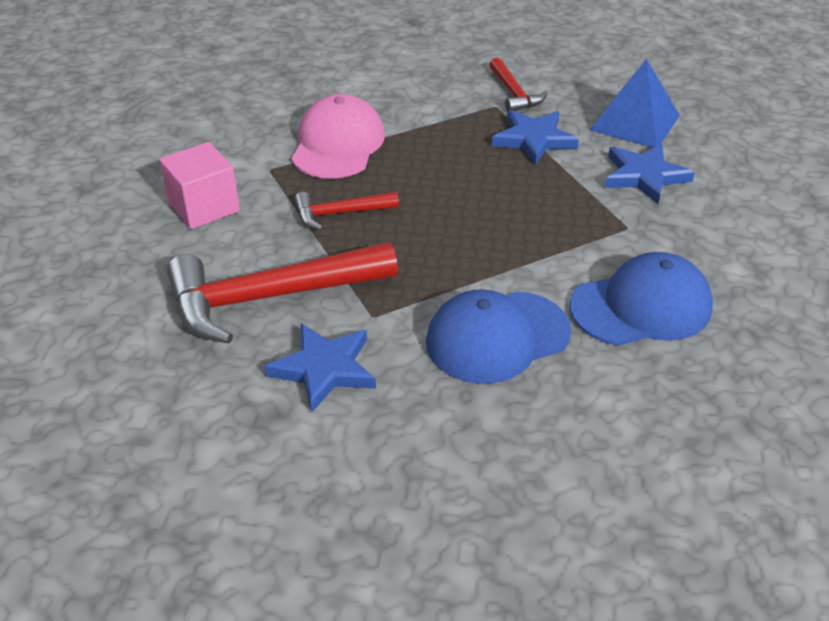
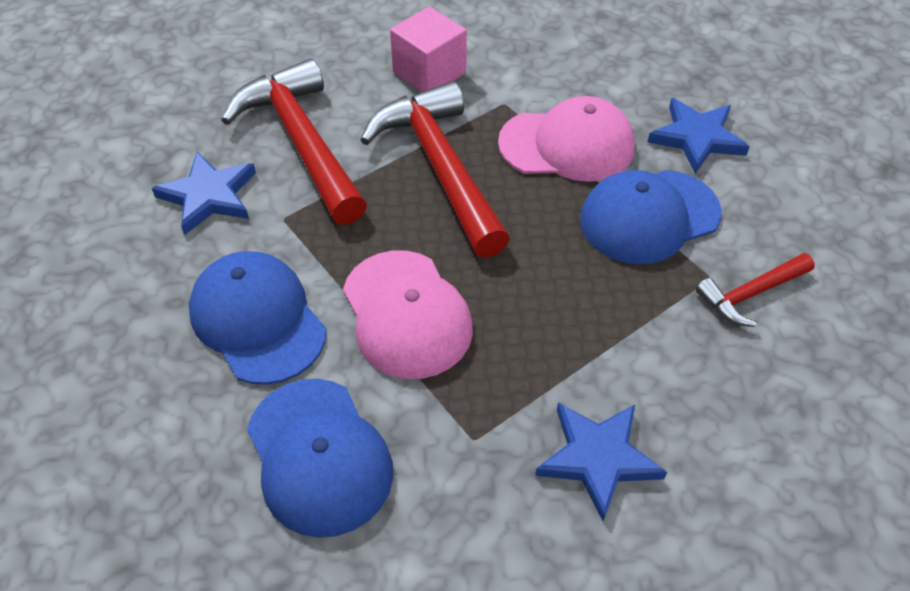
camera: 80 degrees right, 10 degrees up
(340, 213) = (441, 168): red hammer -> red hammer, size x1.99
(431, 120) = (649, 217): none -> blue cap
(505, 249) = (406, 314): none -> pink cap
(533, 139) = (644, 324): blue star -> blue star (697, 138)
(635, 122) = (736, 445): blue pyramid -> none

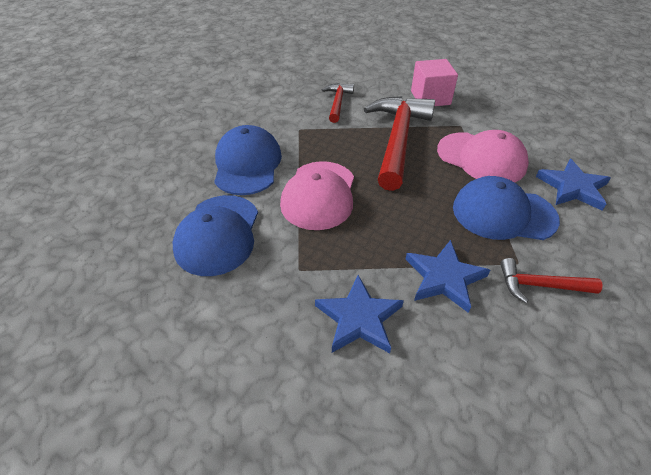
camera: 35 degrees right, 5 degrees down
(209, 196) = (275, 107): blue star -> blue star (444, 278)
(302, 142) = (338, 103): red hammer -> red hammer, size x0.50

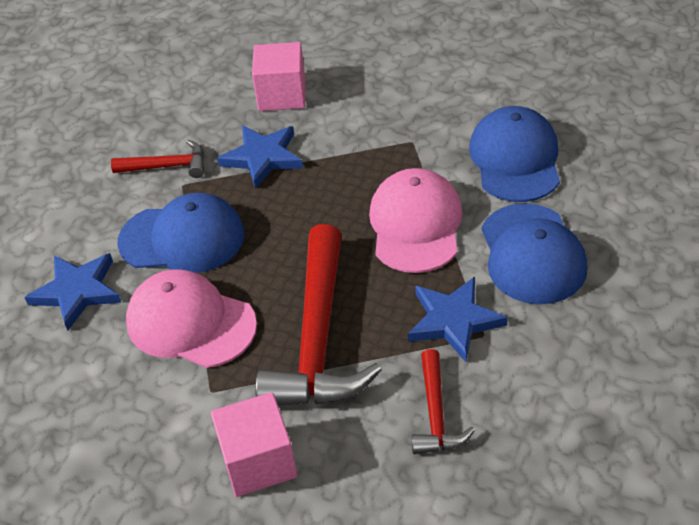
camera: 175 degrees right, 0 degrees up
(359, 318) = (344, 113): blue star -> blue star (454, 321)
(428, 362) = (282, 95): none -> pink cube

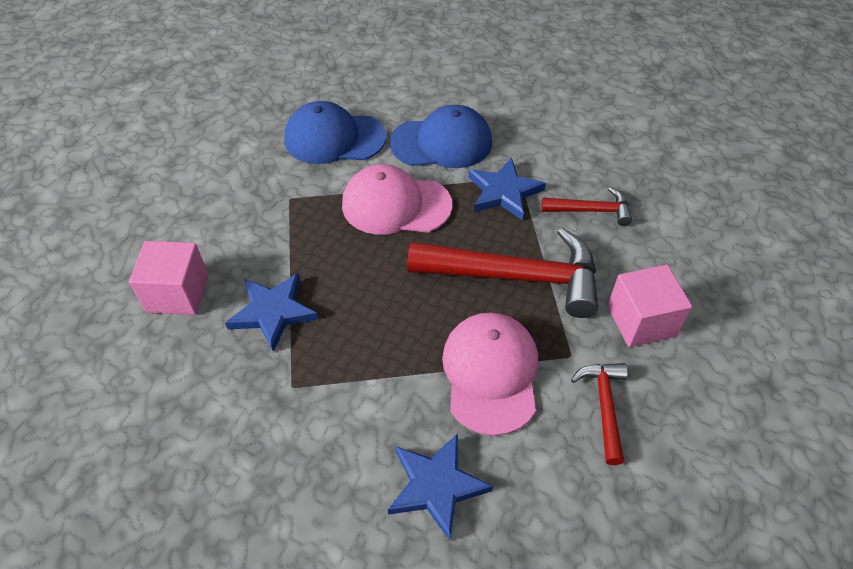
camera: 90 degrees left, 5 degrees up
(167, 166) = (257, 402): red hammer -> red hammer (604, 406)
(182, 238) = (375, 384): blue cap -> none
(190, 323) = (490, 373): pink cap -> pink cap turned 150 degrees clockwise

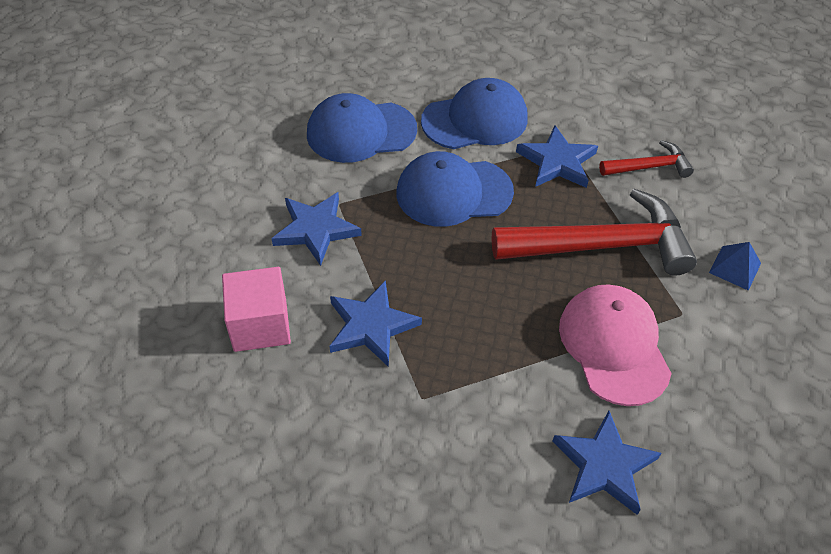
camera: 15 degrees left, 0 degrees up
(260, 218) = (316, 230): none -> blue star
(396, 205) = (453, 192): pink cap -> blue cap
(604, 406) = (731, 356): red hammer -> none
(641, 321) = (735, 268): pink cube -> blue pyramid

